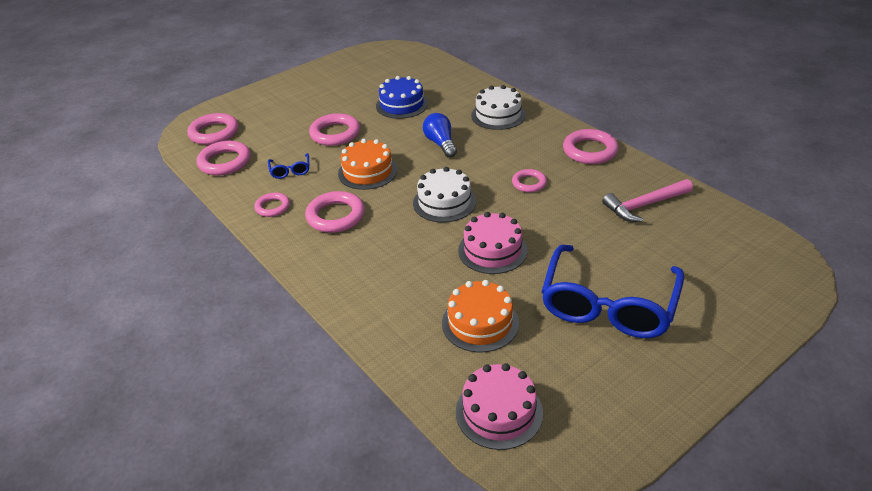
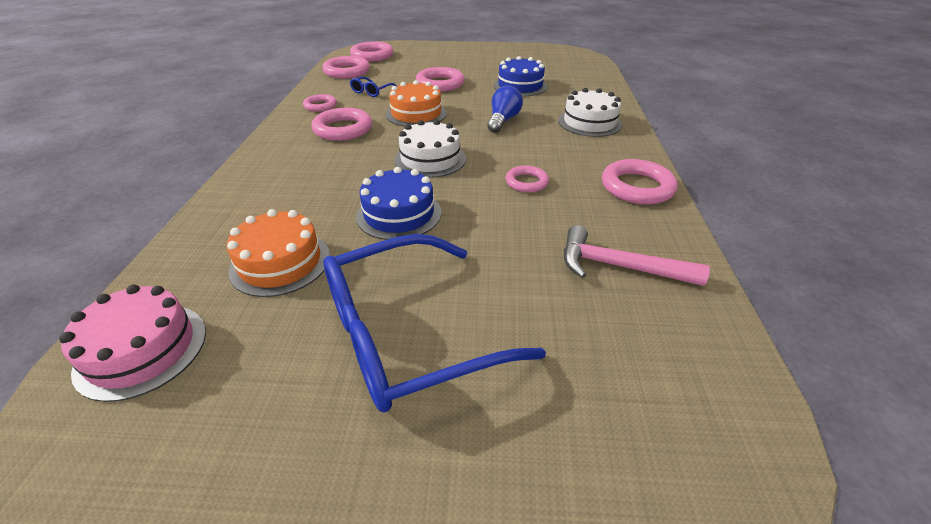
camera: 40 degrees right, 0 degrees up
(492, 250) = (399, 214): pink cake -> blue cake

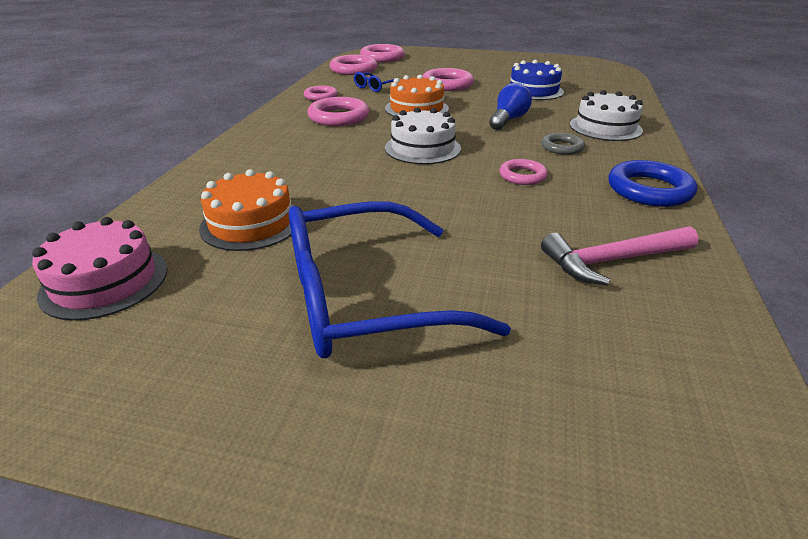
camera: 10 degrees right, 5 degrees down
(399, 214) = (379, 193): blue cake -> none
(555, 147) = (562, 147): none -> grey ring
(618, 266) = (612, 261): pink hammer -> pink hammer turned 45 degrees counterclockwise
(637, 187) = (649, 190): pink ring -> blue ring

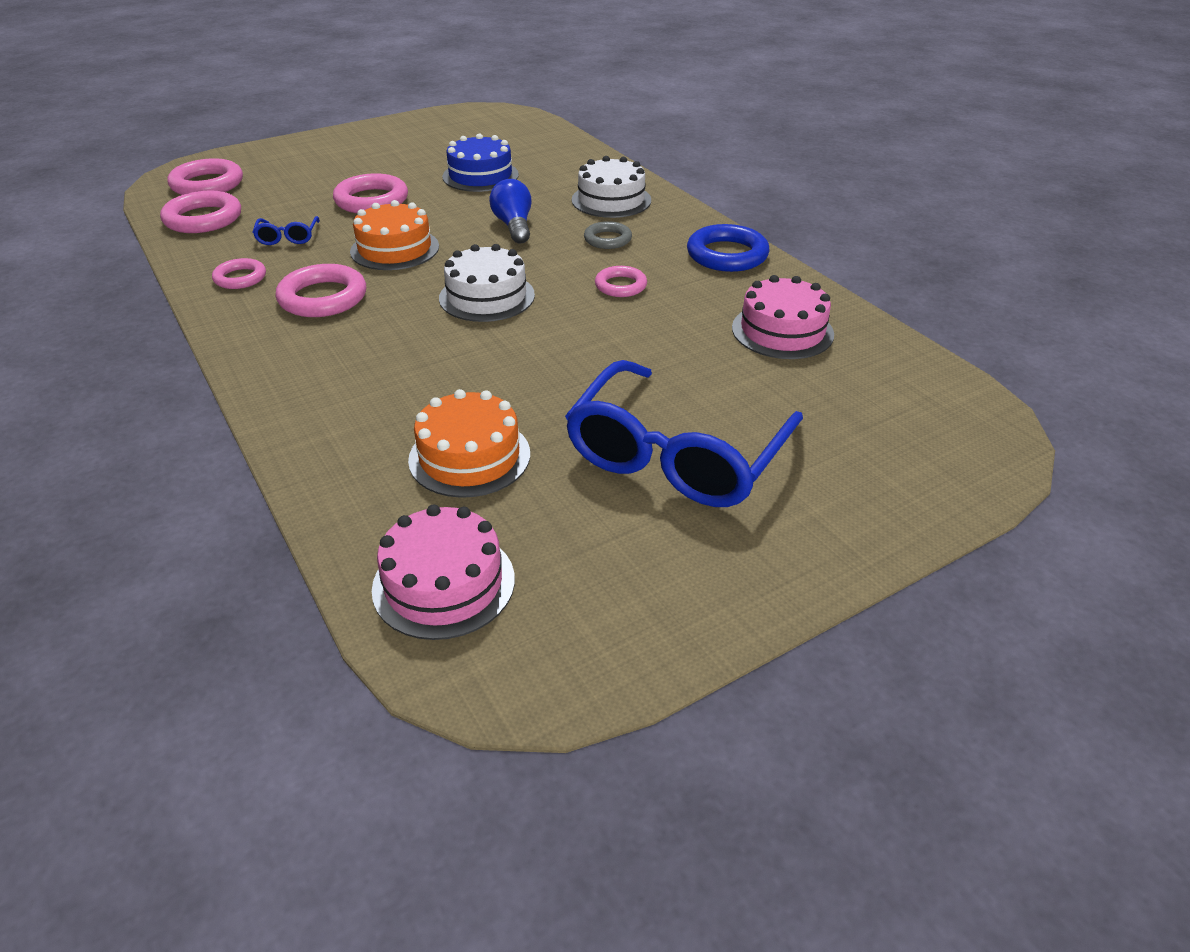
camera: 45 degrees left, 5 degrees up
(612, 261) = (782, 331): pink hammer -> pink cake

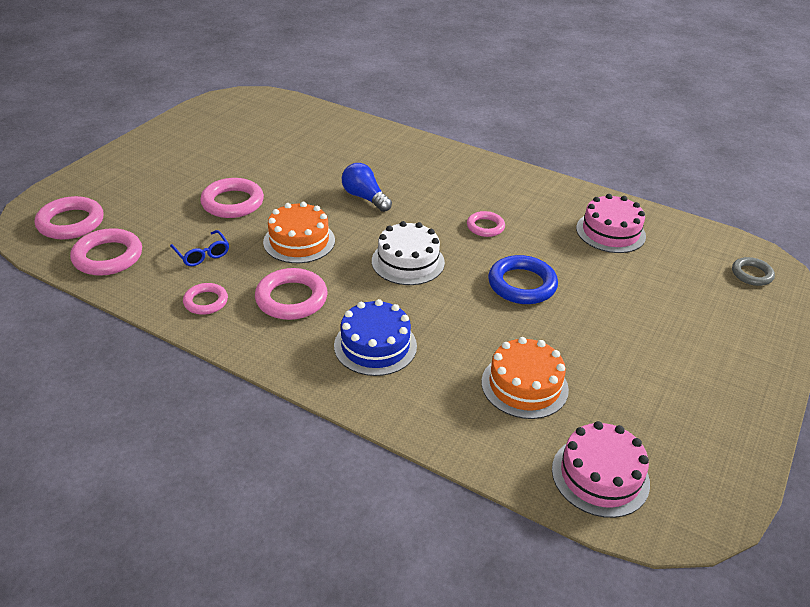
camera: 30 degrees left, 0 degrees up
(480, 176) = (293, 159): blue cake -> blue cake (375, 345)
(607, 239) = (440, 192): grey ring -> grey ring (751, 274)
(611, 200) = (409, 158): white cake -> none
(676, 455) = (637, 339): blue glasses -> none
(727, 255) = (526, 184): blue ring -> blue ring (522, 284)

